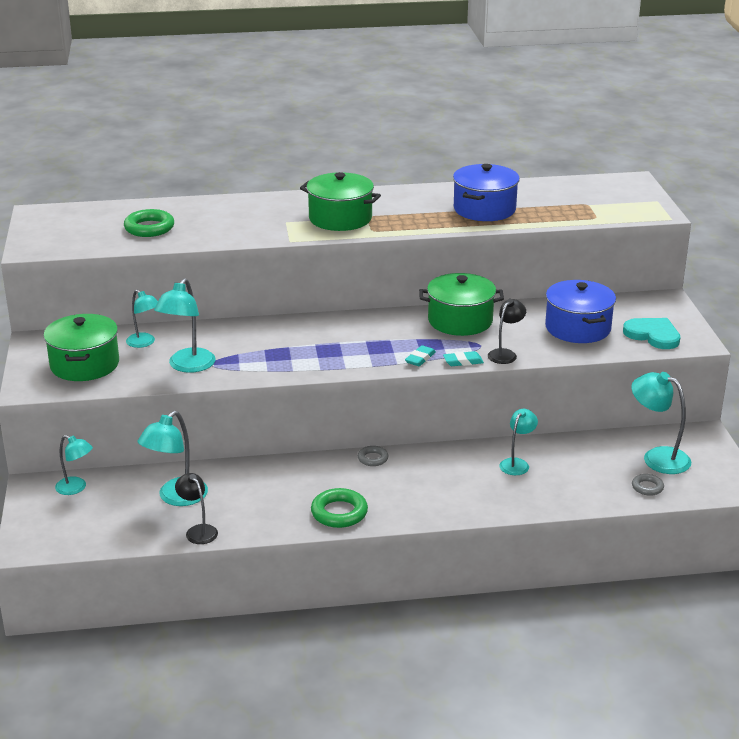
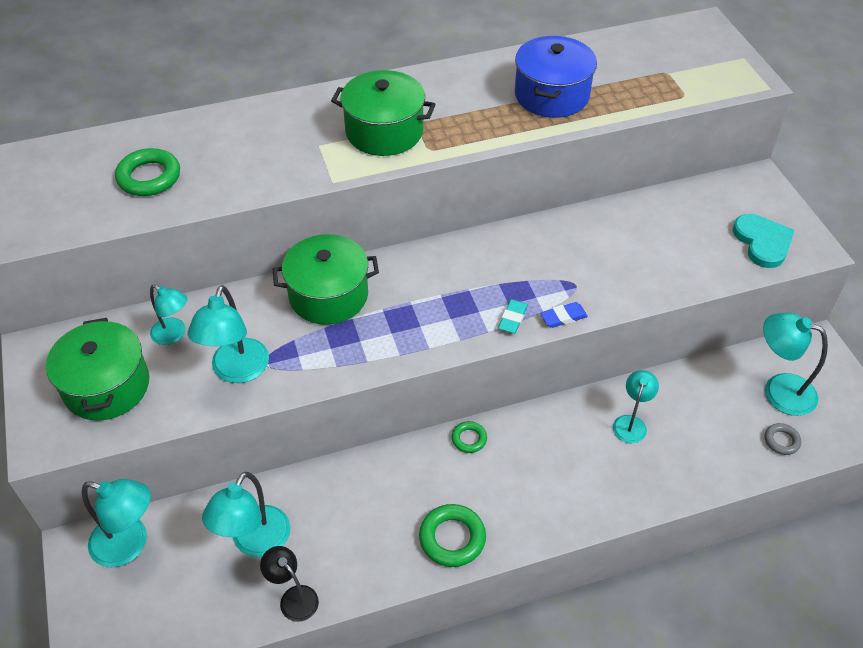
camera: 10 degrees left, 20 degrees up
(76, 488) = (130, 544): turquoise lamp -> turquoise lamp, size x1.58
(373, 458) = (469, 439): grey ring -> green ring
(460, 321) = (541, 245): green pot -> green pot (328, 295)
(463, 361) = (563, 317): turquoise eraser -> blue eraser
(505, 354) = (608, 297): black lamp -> none
(577, 328) = (676, 241): blue pot -> none
(653, 335) = (762, 242): turquoise heart -> turquoise heart turned 45 degrees clockwise

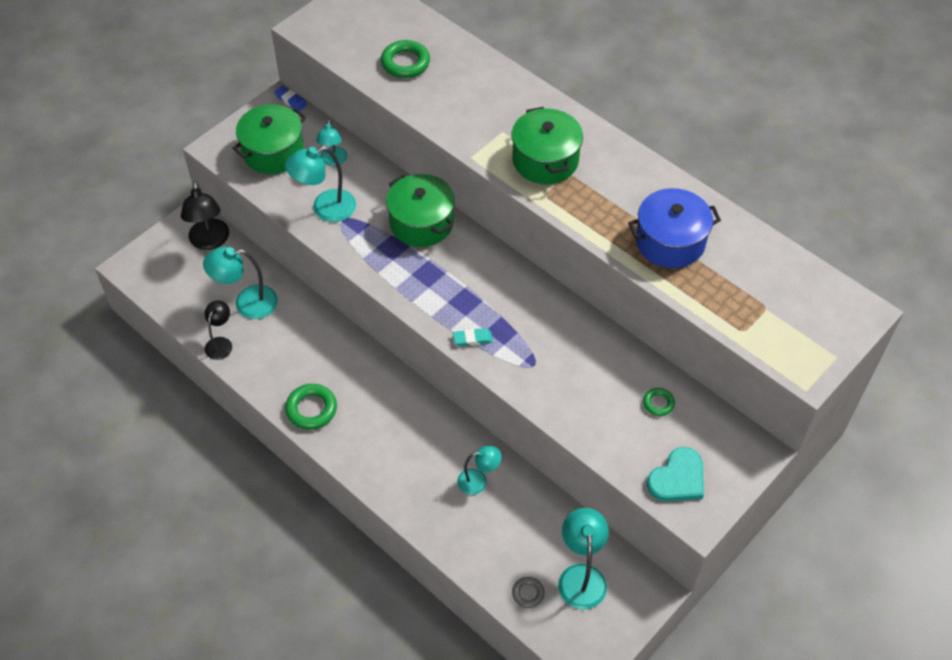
camera: 60 degrees right, 5 degrees up
(130, 544) = (210, 241): turquoise lamp -> black lamp
(469, 439) = (398, 383): green ring -> green ring (658, 403)
(563, 317) = (495, 370): blue eraser -> blue eraser (291, 100)

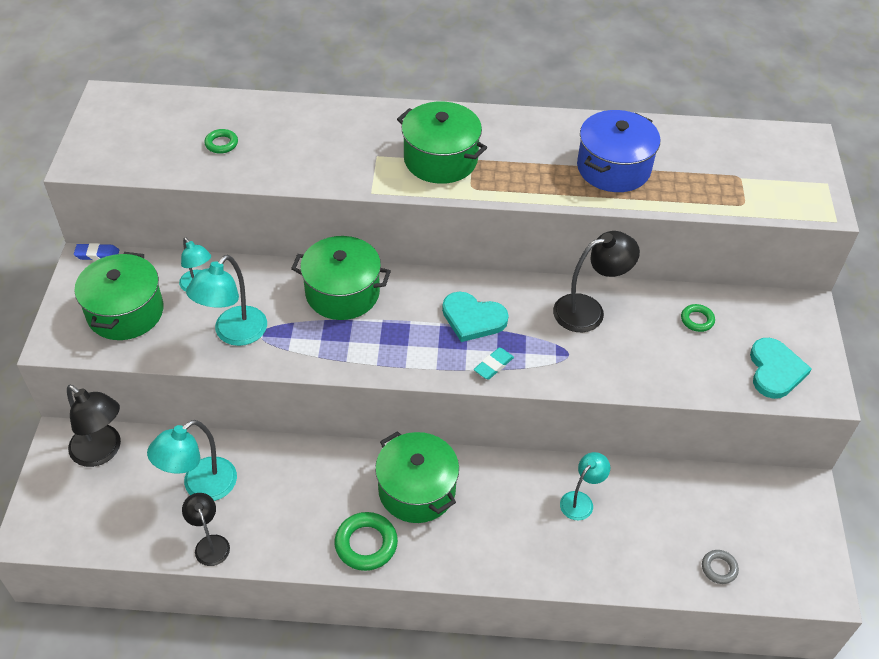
camera: 40 degrees left, 5 degrees down
(376, 397) = (417, 490): none -> green pot
(405, 63) = (221, 144): green ring -> green ring, size x0.58
(492, 297) = (473, 318): none -> turquoise heart
(581, 576) = (743, 520): turquoise lamp -> none
(582, 344) = (588, 310): none -> black lamp

